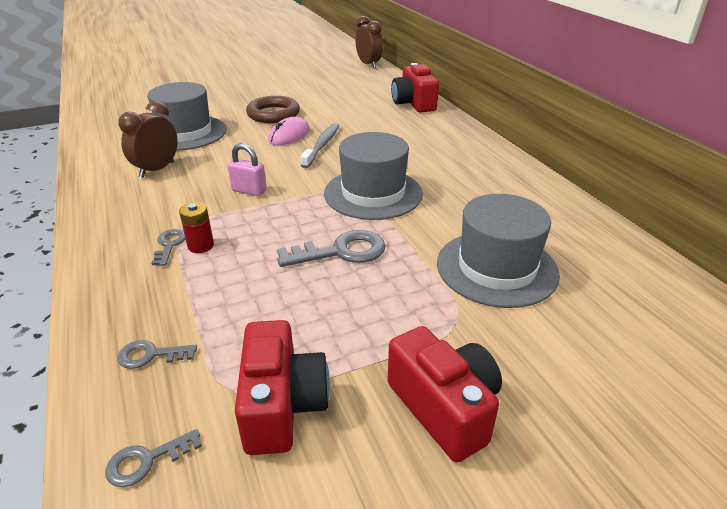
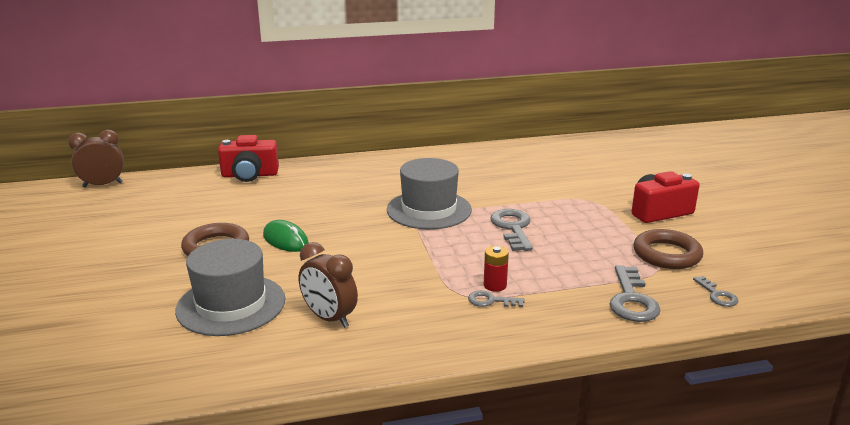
camera: 80 degrees left, 10 degrees down
(150, 355) = (632, 300): grey key -> grey key, size x1.78
(249, 191) = (403, 263): pink padlock -> none
(282, 405) = (666, 254): red camera -> brown ring
(289, 135) = (285, 240): pink mouse -> green mouse
(322, 146) = (322, 225): grey toothbrush -> none
(496, 268) = (538, 182): grey hat -> none

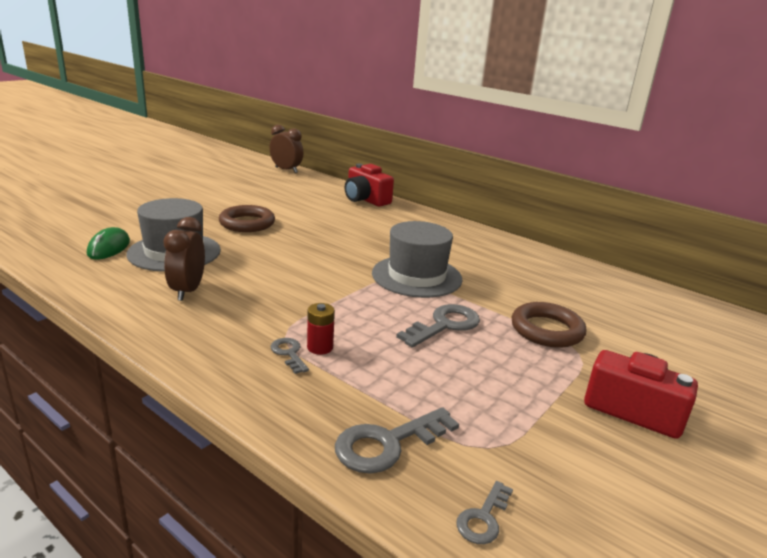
camera: 50 degrees right, 0 degrees up
(285, 240) = (286, 240): green mouse -> green mouse (109, 248)
(666, 254) = (533, 444): brown ring -> brown ring (547, 330)

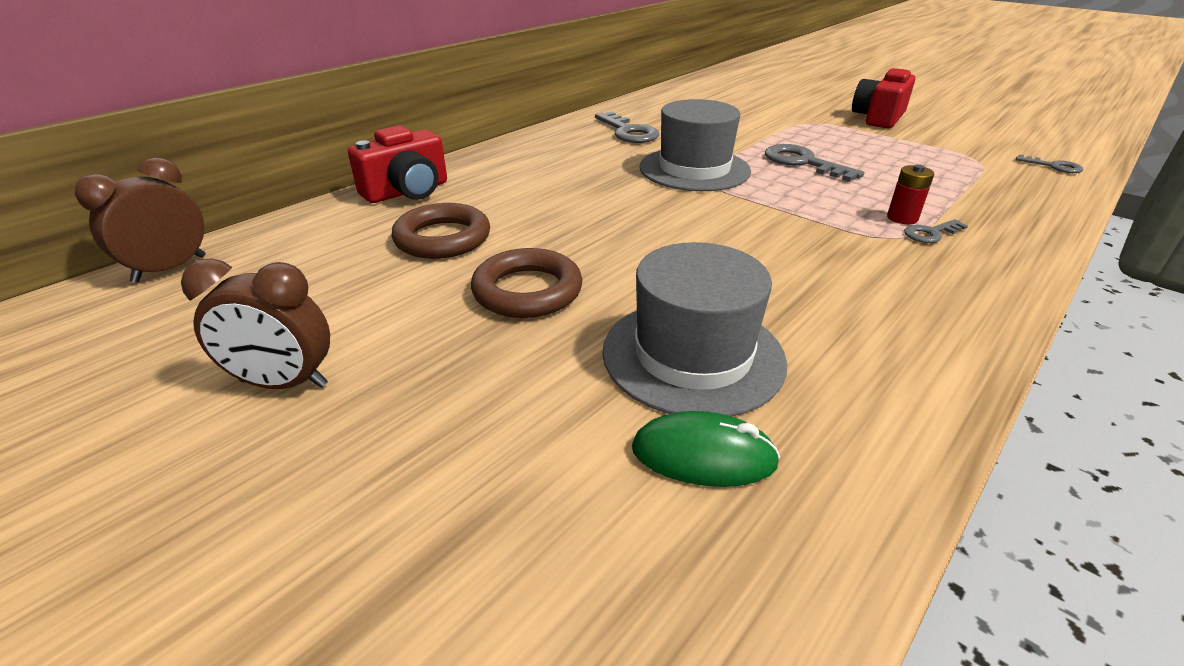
camera: 85 degrees left, 10 degrees up
(187, 291) = (835, 318): brown clock -> brown clock (284, 383)
(387, 444) = (1018, 191): grey key -> grey key (628, 132)
(547, 330) = (780, 128): brown ring -> brown ring (442, 238)

